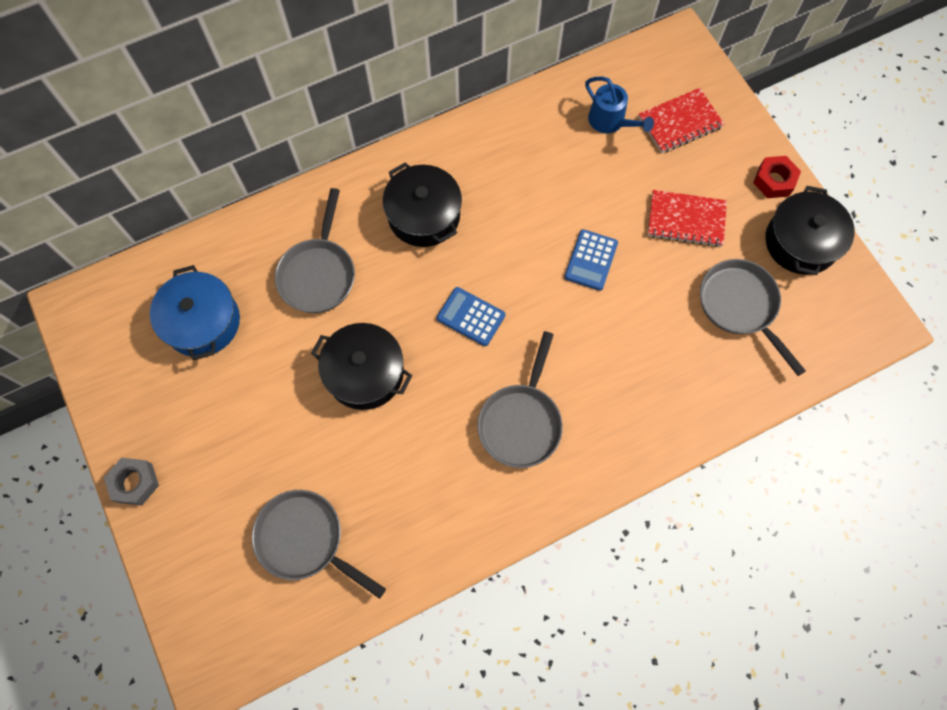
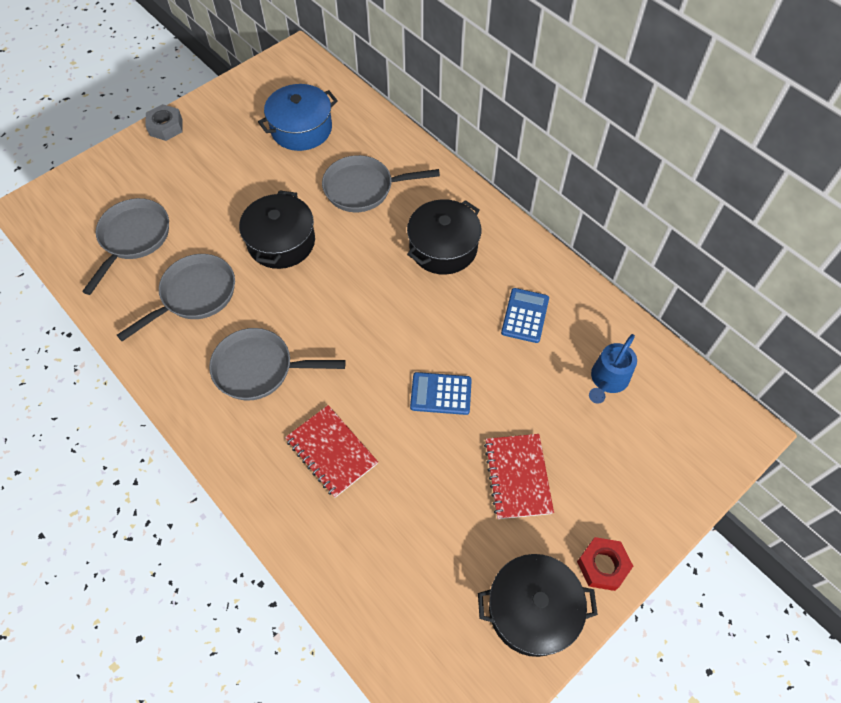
camera: 75 degrees right, 10 degrees down
(471, 317) = (353, 306): blue calculator -> blue calculator (525, 315)
(679, 122) = (636, 449): red notebook -> red notebook (331, 451)
(740, 306) = (431, 552): grey pan -> grey pan (195, 295)

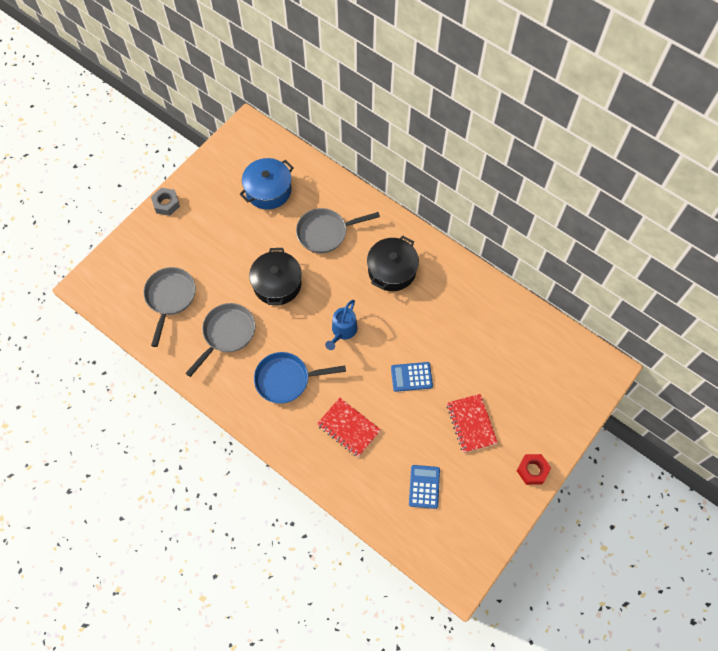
camera: 10 degrees left, 5 degrees up
(259, 368) = (286, 379): grey pan -> blue pan
(525, 315) = (457, 312): blue calculator -> blue calculator (424, 486)
(532, 609) = (494, 504): black pot -> none
(607, 381) = (518, 350): blue watering can -> blue watering can (342, 331)

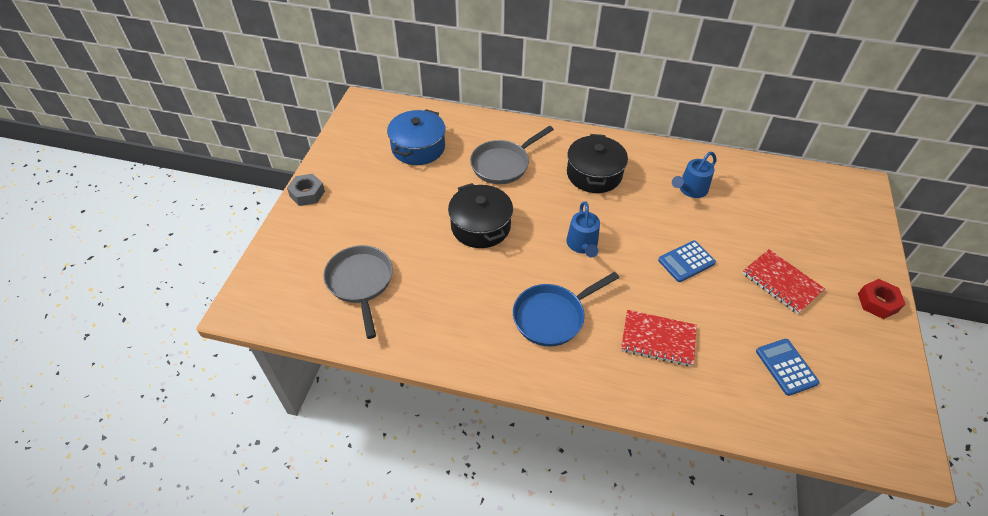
camera: 25 degrees left, 15 degrees down
(227, 334) = (452, 295): grey pan -> none
(459, 316) = (690, 190): none -> blue watering can

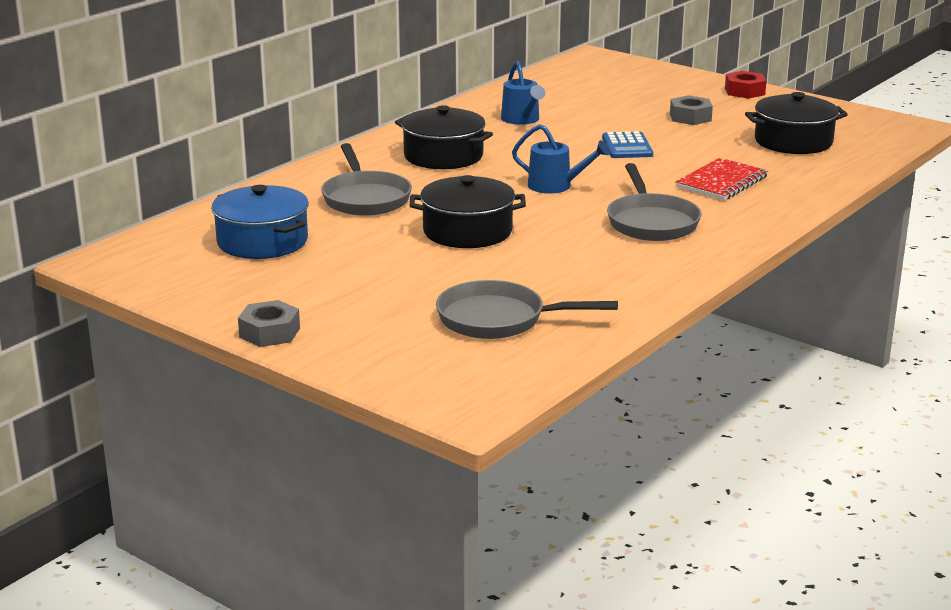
camera: 65 degrees left, 25 degrees down
(552, 316) = (651, 222): blue pan -> grey pan
(781, 282) = (690, 117): red notebook -> grey nut
(786, 367) = (793, 141): blue calculator -> black pot

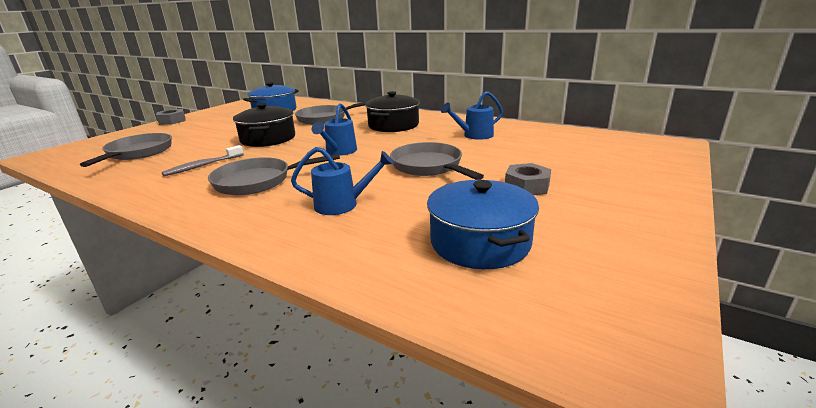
camera: 85 degrees right, 0 degrees up
(583, 260) = (203, 166): none -> grey toothbrush
(627, 146) = (429, 166): blue calculator -> grey pan
(721, 182) = (343, 204): red notebook -> blue watering can
(744, 91) = (652, 211): red nut -> none
(793, 141) = (480, 242): black pot -> blue pot

